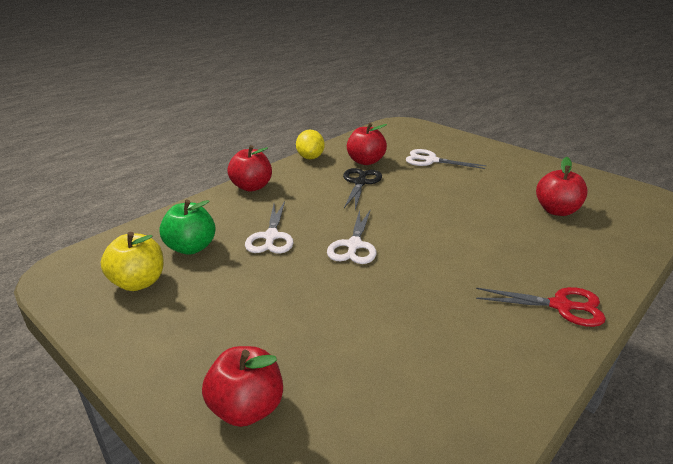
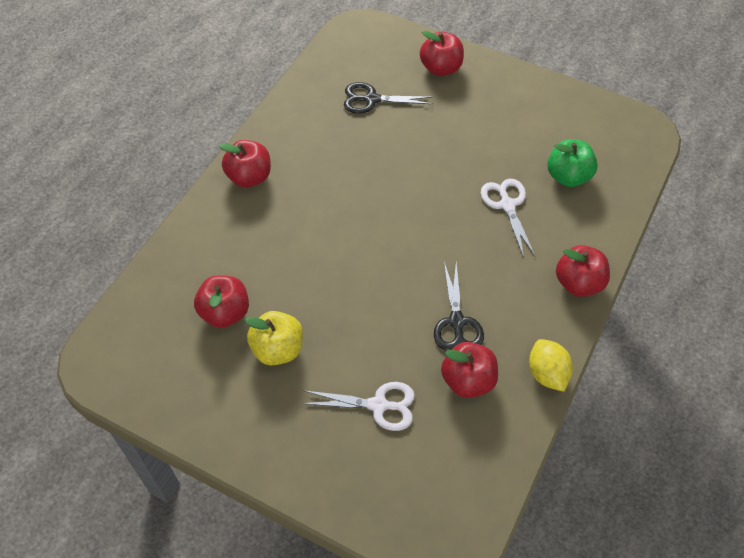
camera: 165 degrees right, 25 degrees up
(138, 282) = (577, 133): yellow apple -> yellow apple (278, 349)
(354, 245) = (426, 210): white scissors -> none
(381, 376) = (371, 99): none -> black scissors
(561, 306) = (249, 177): red scissors -> red apple

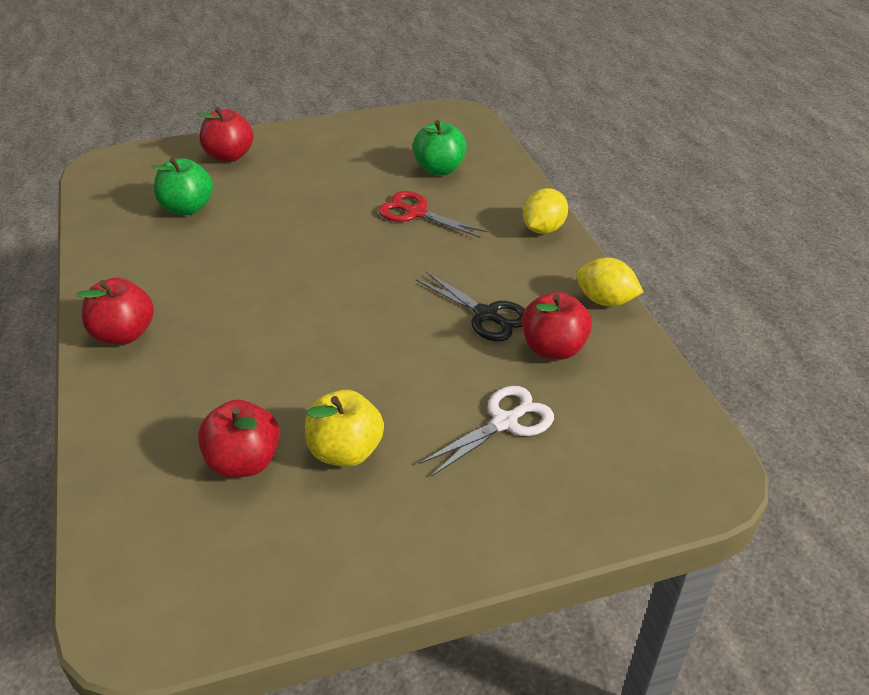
camera: 45 degrees left, 15 degrees down
(371, 99) = (187, 208): black scissors -> green apple
(507, 205) = (416, 213): white scissors -> red scissors
(578, 283) = (543, 229): red apple -> yellow lemon

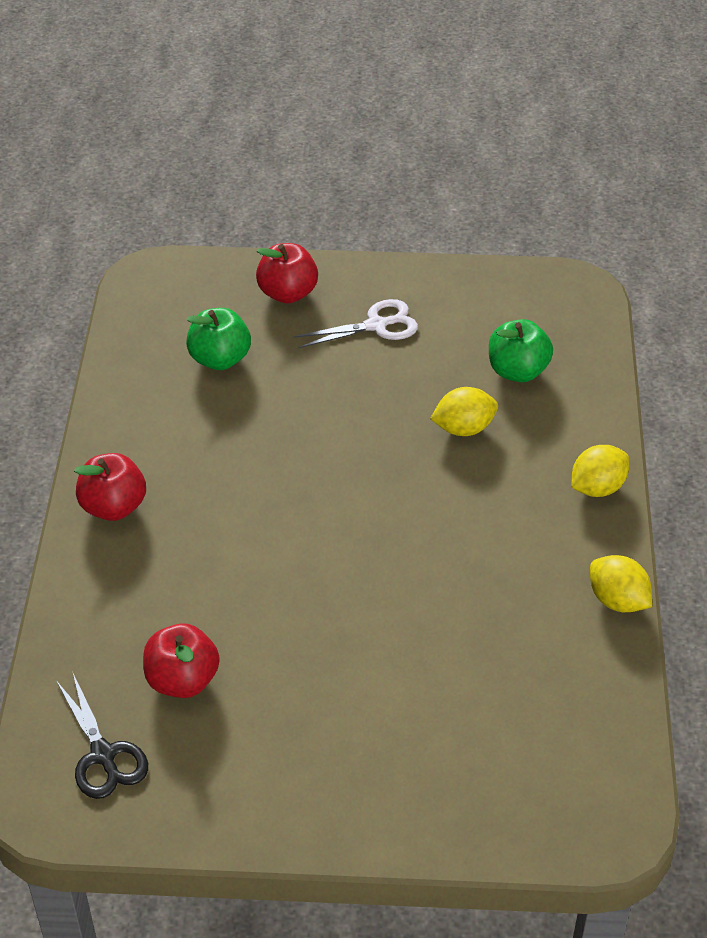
camera: 20 degrees right, 5 degrees up
(345, 451) = (278, 697): yellow apple -> none
(416, 213) = (463, 428): red scissors -> yellow lemon
(486, 315) = (480, 583): black scissors -> black scissors (103, 755)
(504, 422) = (441, 711): white scissors -> white scissors (376, 325)
(553, 348) = (531, 643): red apple -> none

